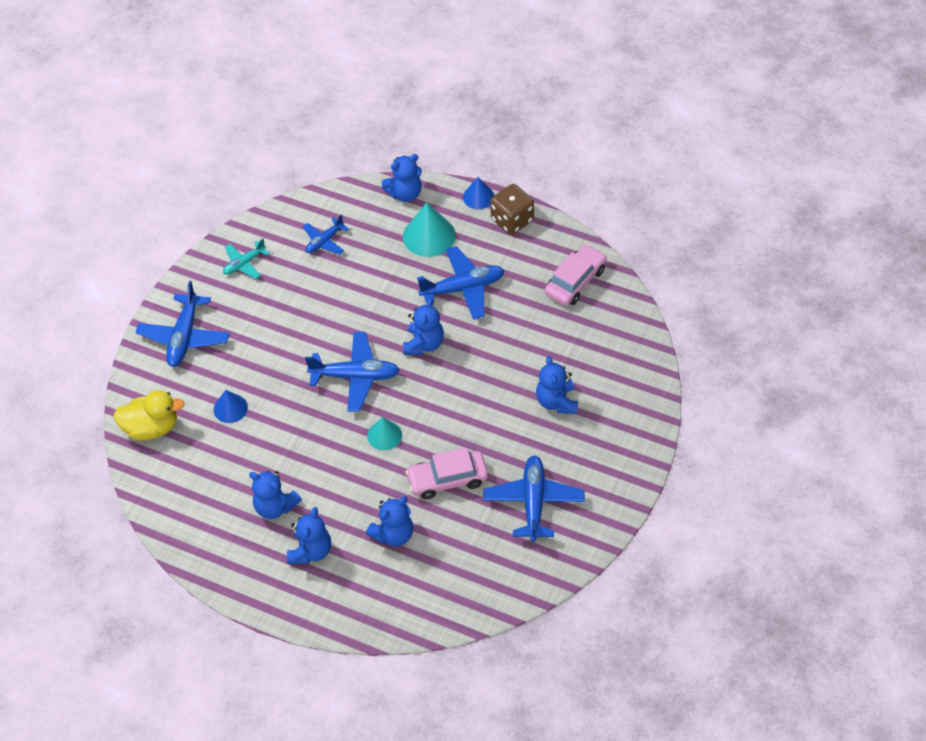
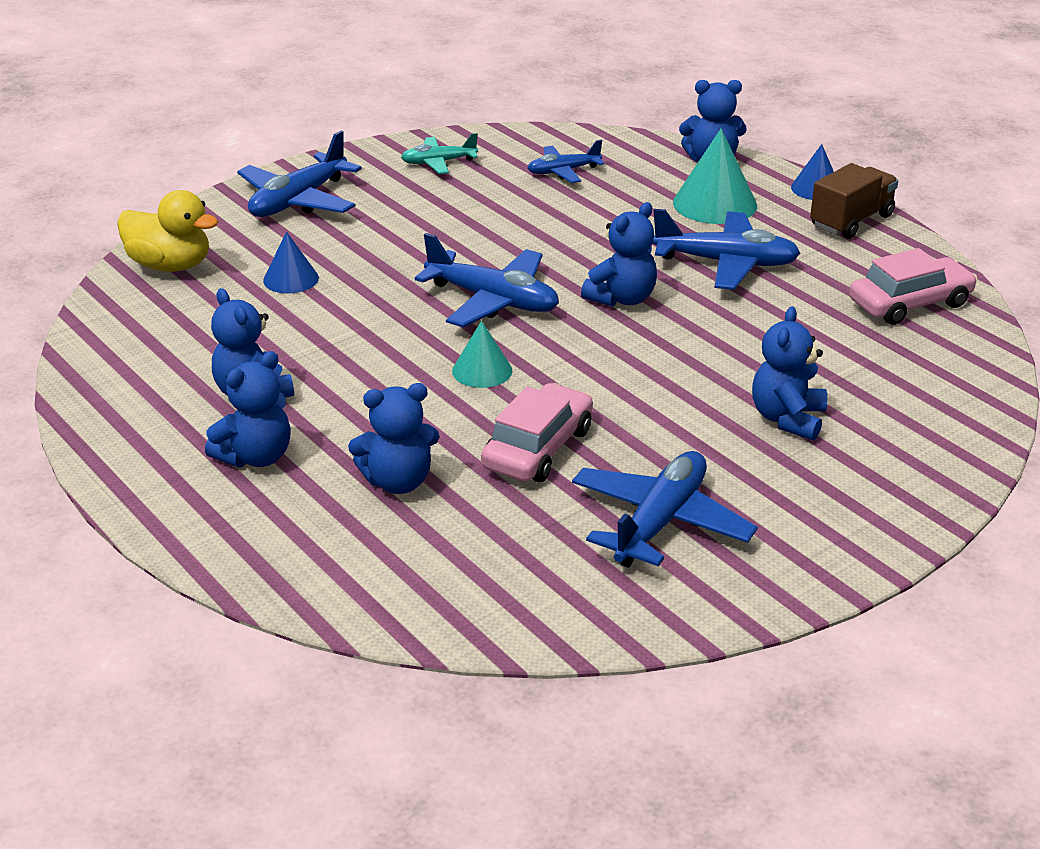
camera: 25 degrees right, 20 degrees down
(447, 479) = (538, 448): pink car -> pink car turned 105 degrees clockwise
(512, 220) = (851, 221): brown dice -> brown truck

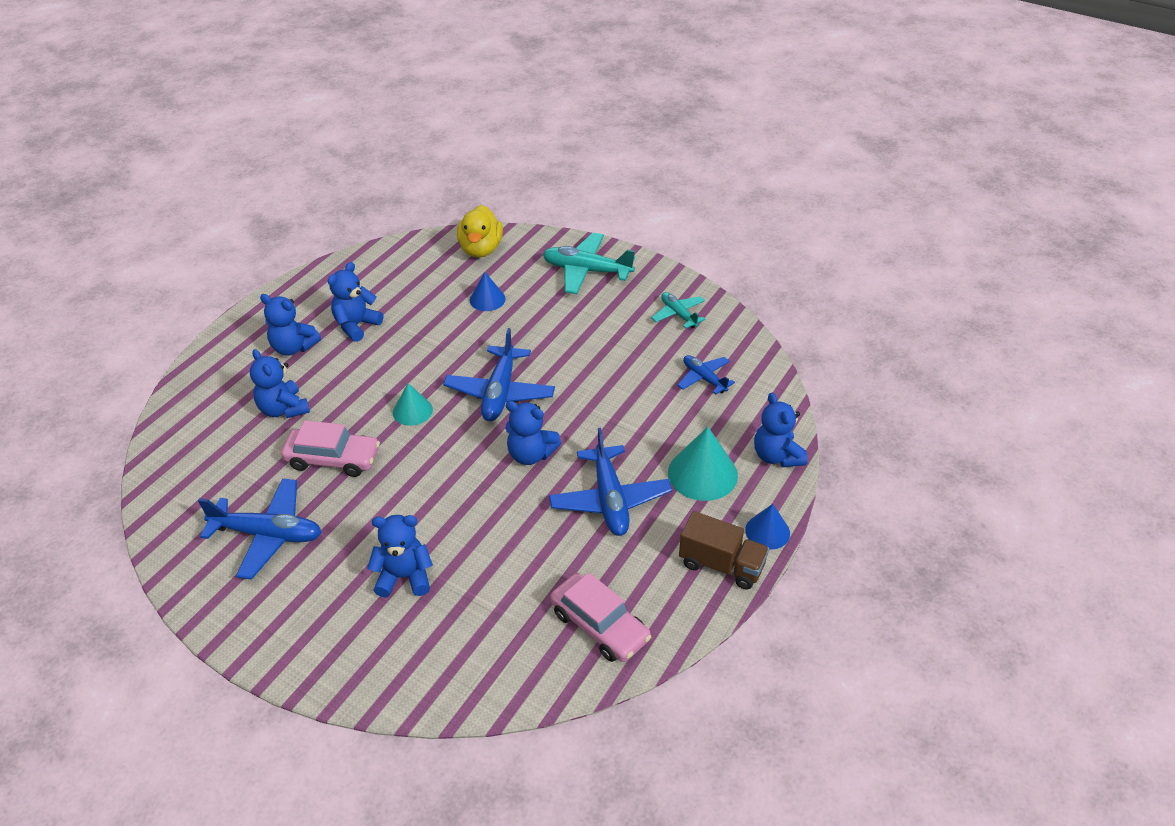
camera: 70 degrees right, 10 degrees up
(298, 201) = (586, 271): blue plane -> turquoise plane

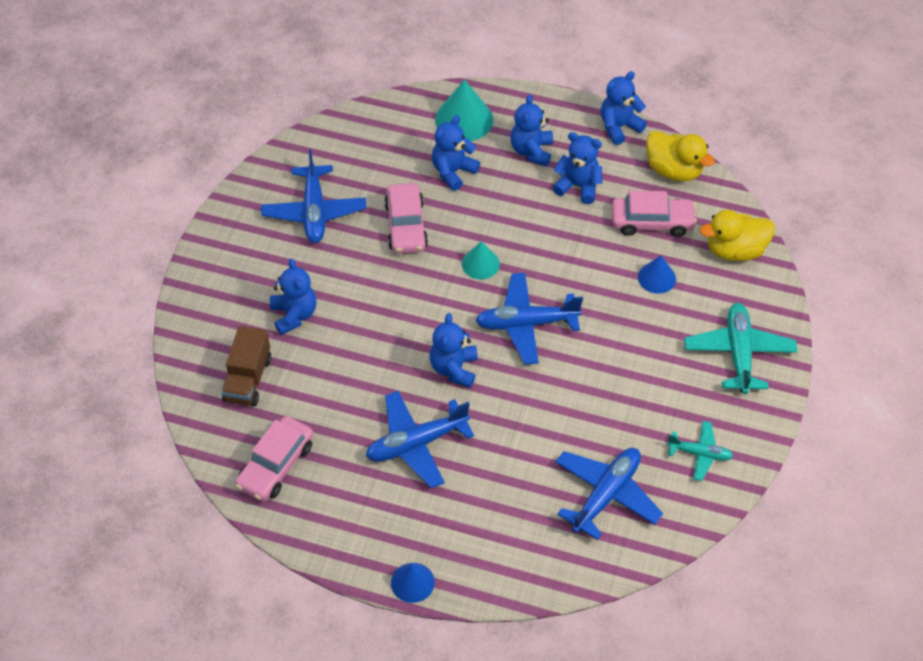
camera: 75 degrees right, 10 degrees up
(374, 263) = (673, 170): none -> yellow duck
(424, 289) = (652, 222): none -> pink car
(678, 314) = (700, 454): turquoise plane -> turquoise plane turned 60 degrees clockwise
(702, 473) = (471, 515): turquoise cone -> turquoise cone (464, 119)
(704, 378) = (606, 495): blue plane -> blue plane, size x1.69
(721, 564) = (363, 548): brown truck -> brown truck (248, 379)
(776, 456) = (514, 578): blue teddy bear -> blue teddy bear (619, 127)

